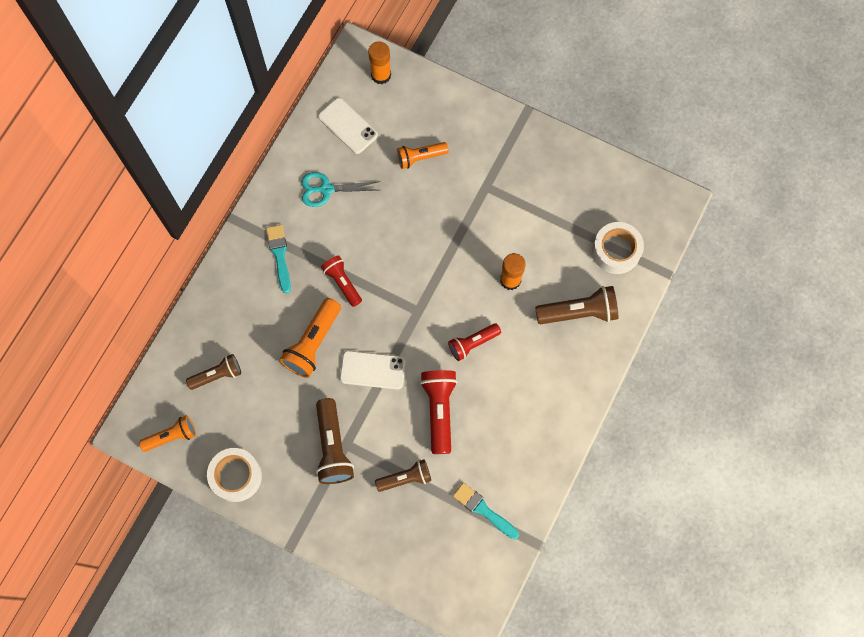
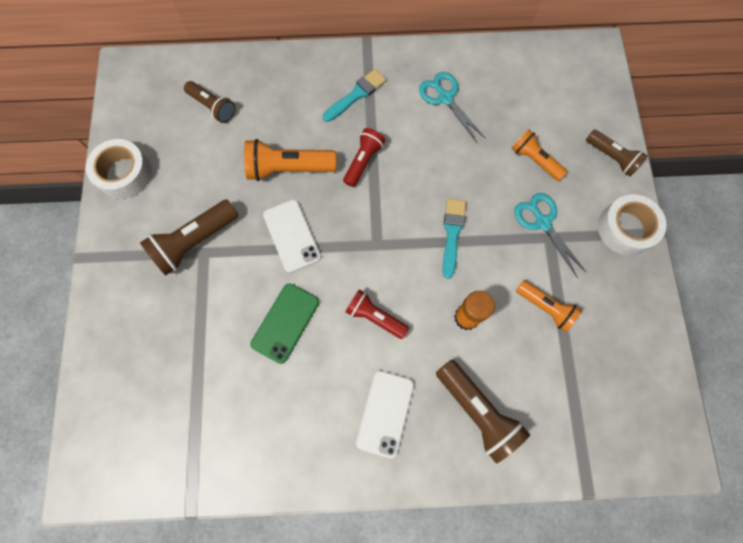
camera: 60 degrees right, 0 degrees up
(171, 436) = (136, 102): orange flashlight -> orange flashlight (545, 307)
(348, 126) = (519, 82): white phone -> white phone (385, 413)
(381, 75) = (590, 82): orange glue stick -> none
(405, 478) = (196, 328): brown flashlight -> brown flashlight (612, 157)
(439, 410) = (285, 323): red flashlight -> green phone
(471, 184) = (542, 222): none -> turquoise scissors
(483, 510) = (201, 428): turquoise brush -> turquoise brush (452, 233)
(616, 251) = (573, 414): white tape -> white tape (625, 229)

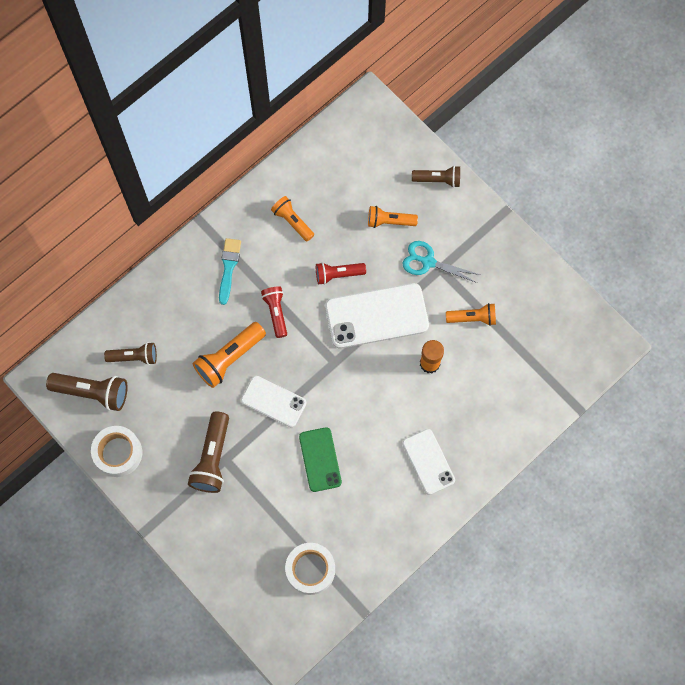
camera: 40 degrees left, 0 degrees up
(375, 317) = (373, 409): red flashlight -> red flashlight (338, 274)
(445, 98) = (292, 221): turquoise scissors -> orange flashlight
(452, 233) = (376, 316): turquoise brush -> white phone
(477, 411) = (481, 415): brown flashlight -> brown flashlight (92, 392)
(625, 229) = (483, 225): white tape -> white tape (310, 569)

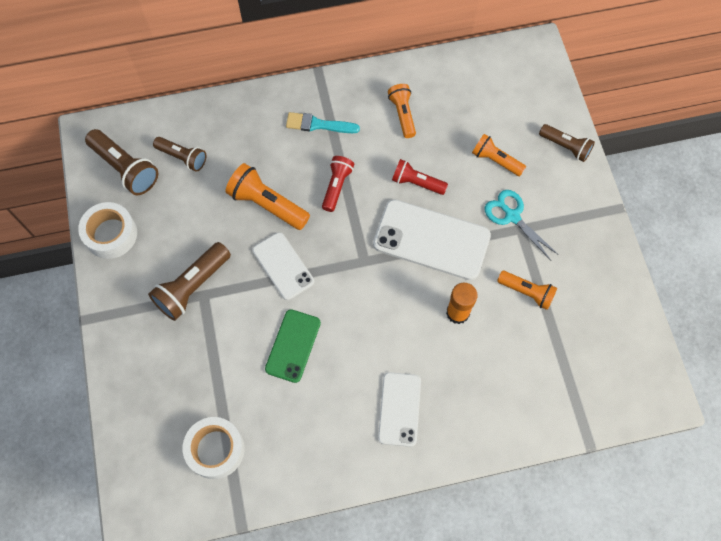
camera: 30 degrees right, 5 degrees down
(228, 267) = (318, 124): turquoise brush -> turquoise brush turned 120 degrees counterclockwise
(229, 358) = (267, 204): orange flashlight -> orange flashlight turned 45 degrees clockwise

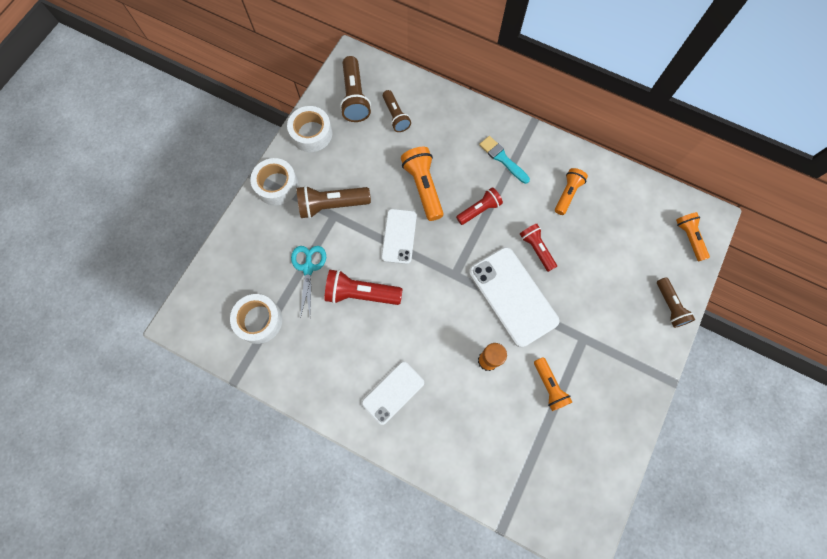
camera: 40 degrees right, 5 degrees up
(119, 310) = (277, 185): none -> white tape
(293, 345) = (361, 293): green phone -> red flashlight
(496, 160) = (607, 276): orange flashlight -> orange flashlight (689, 238)
(512, 216) = (585, 324): turquoise scissors -> turquoise scissors (308, 268)

